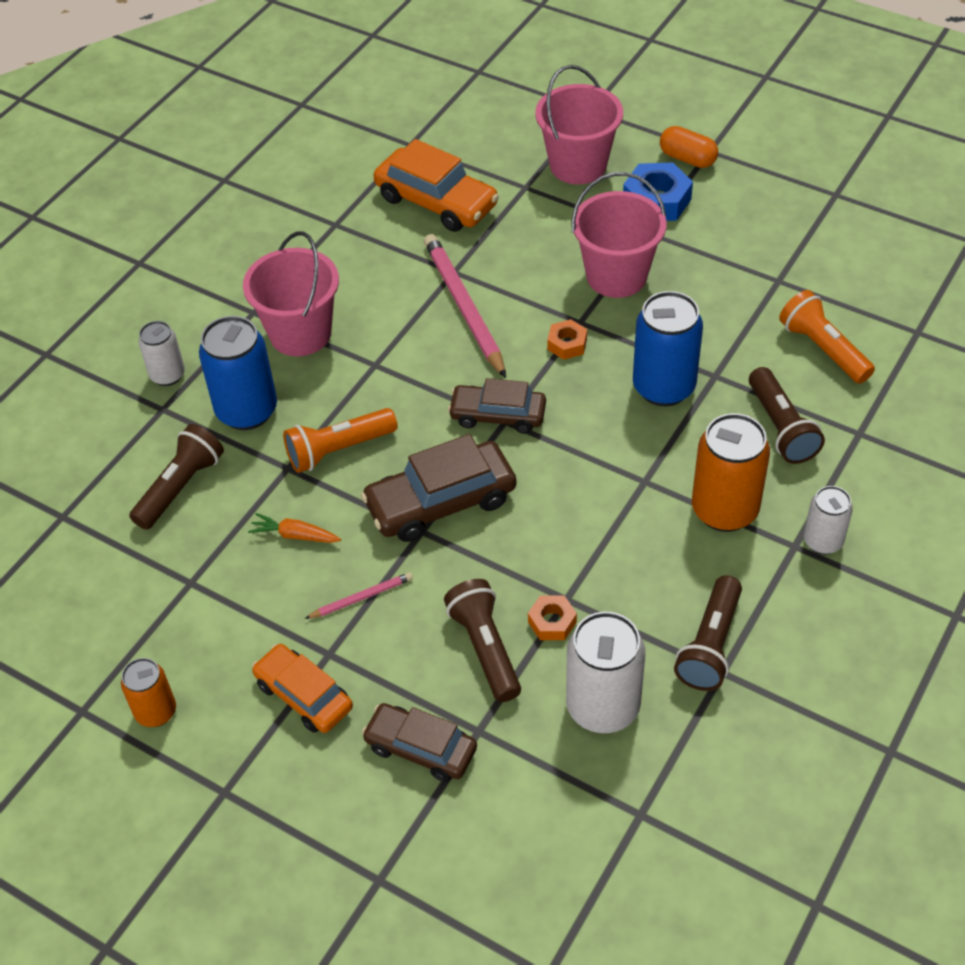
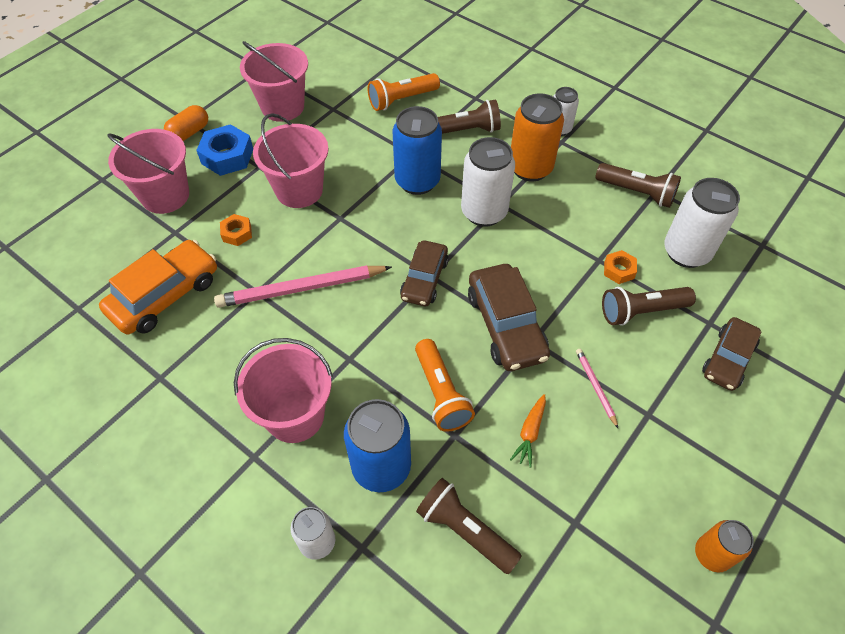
camera: 85 degrees left, 5 degrees up
(304, 695) = (688, 434): orange car -> none
(567, 344) = (361, 228): orange nut -> orange nut (237, 233)
(624, 464) = (484, 212): none -> white can
(764, 231) = (283, 107): none -> pink bucket

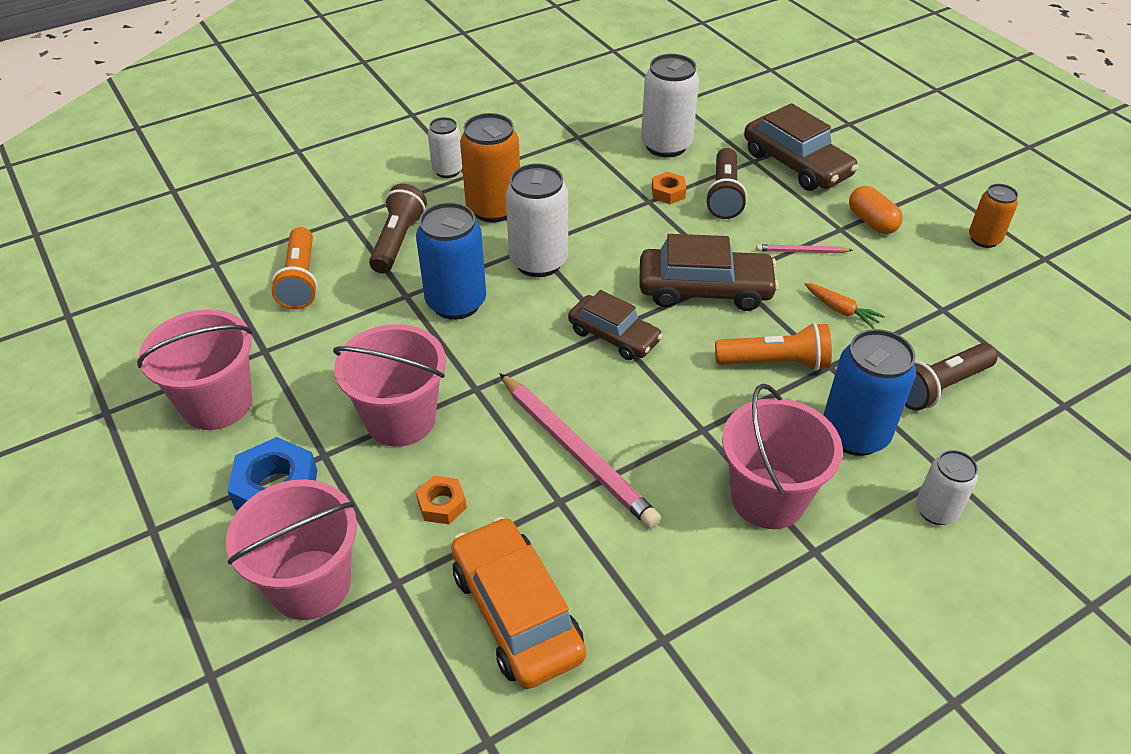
camera: 70 degrees left, 10 degrees down
(189, 133) = (187, 530): orange capsule -> orange capsule (871, 222)
(302, 288) = (576, 452): pink pencil -> pink pencil turned 45 degrees counterclockwise
(637, 192) = (573, 149): brown flashlight -> none
(728, 359) = (796, 164): brown car -> brown car, size x1.50

